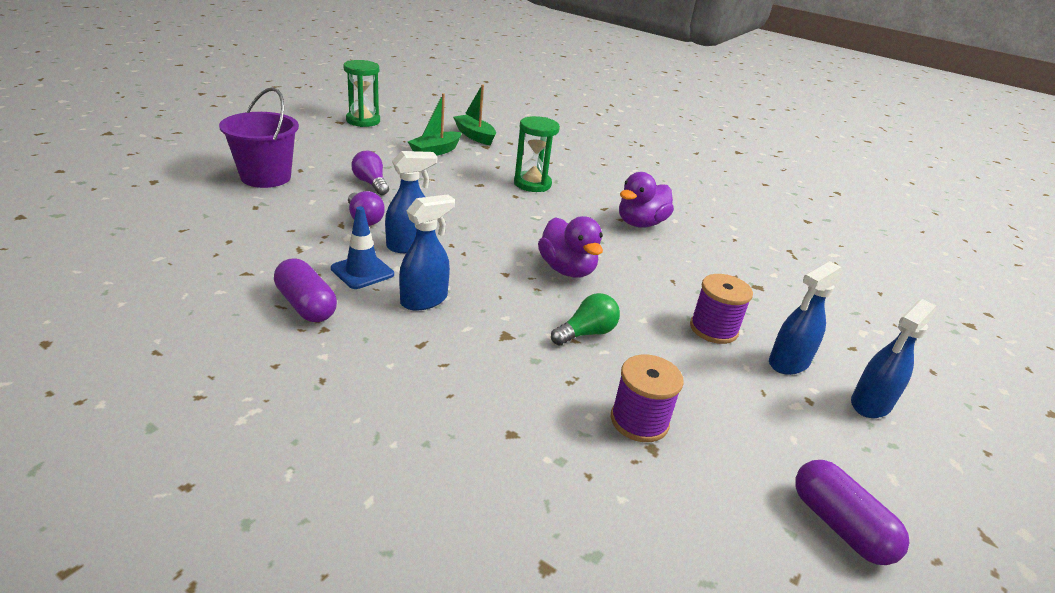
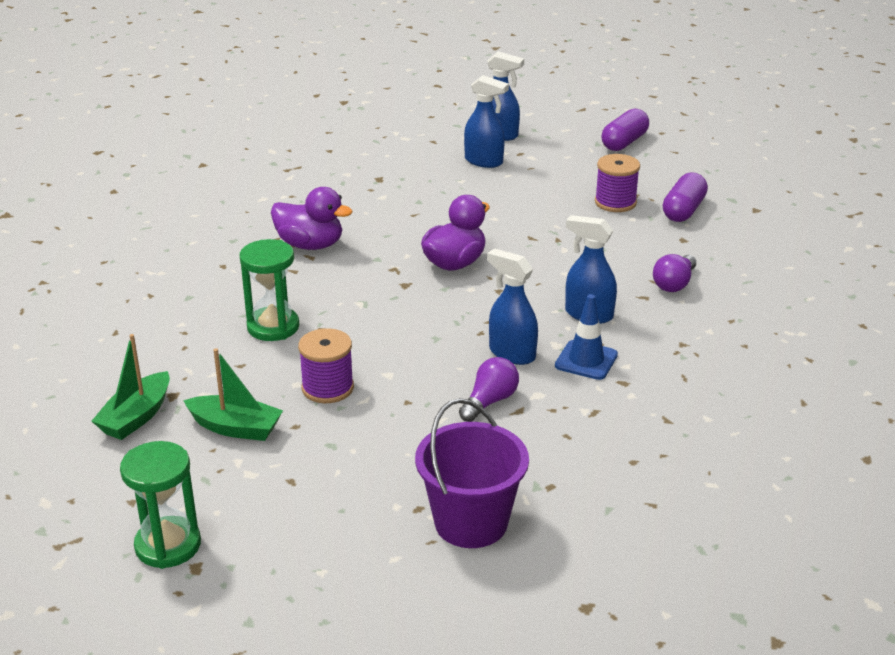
camera: 110 degrees left, 0 degrees up
(306, 305) = (667, 365): purple capsule -> purple capsule (683, 210)
(371, 183) = (397, 435): purple light bulb -> purple light bulb (674, 284)
(586, 333) = (543, 236): green light bulb -> none
(713, 329) = (472, 190): purple spool -> purple spool (327, 388)

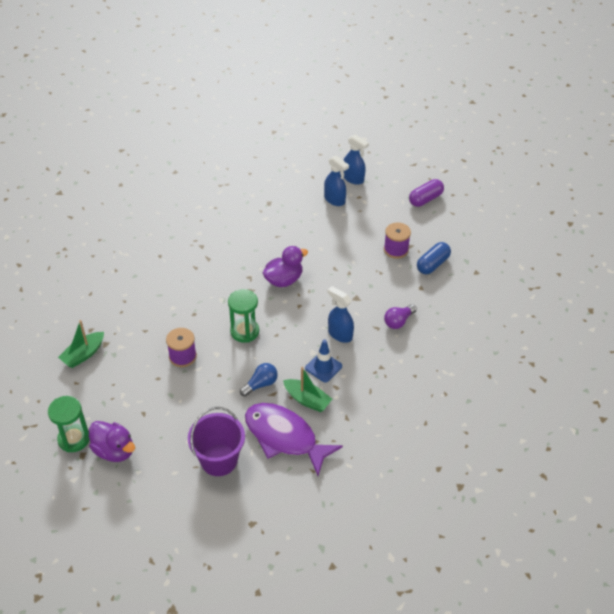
camera: 15 degrees right, 15 degrees up
(235, 428) = (128, 373): green boat -> green boat (307, 400)
(273, 327) = (170, 307): green hourglass -> green hourglass (244, 331)
(310, 245) = (211, 249): purple duck -> purple duck (114, 451)
(490, 401) = (260, 384): purple light bulb -> blue light bulb
(511, 353) = (286, 353): blue spray bottle -> none
(574, 466) = (284, 437): none -> purple fish
(683, 210) = (432, 264): purple capsule -> blue capsule

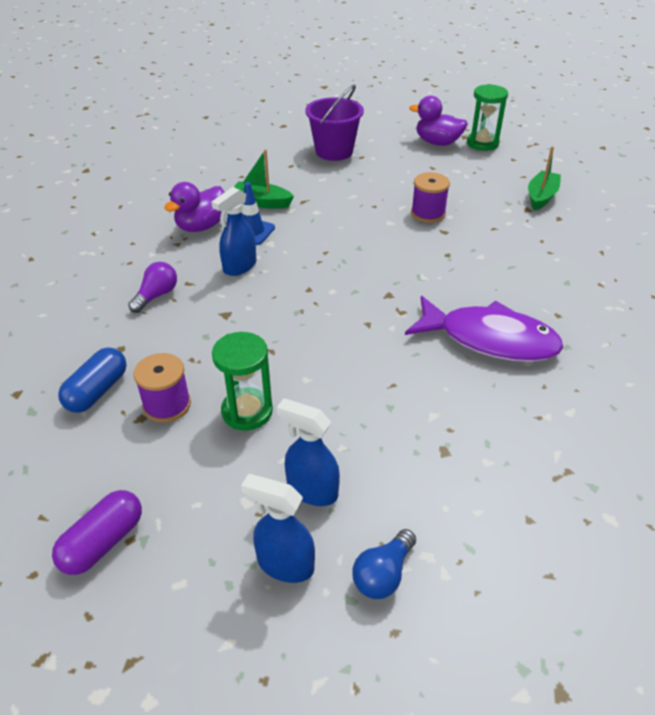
camera: 165 degrees right, 5 degrees down
(244, 331) = (368, 248): green hourglass -> green hourglass (247, 411)
(260, 384) = (321, 206): blue light bulb -> blue light bulb (383, 574)
(284, 280) = (346, 317): purple duck -> purple duck (201, 226)
(284, 437) = (276, 173): purple fish -> purple fish (490, 339)
(340, 334) = (239, 267): blue spray bottle -> blue spray bottle turned 105 degrees clockwise

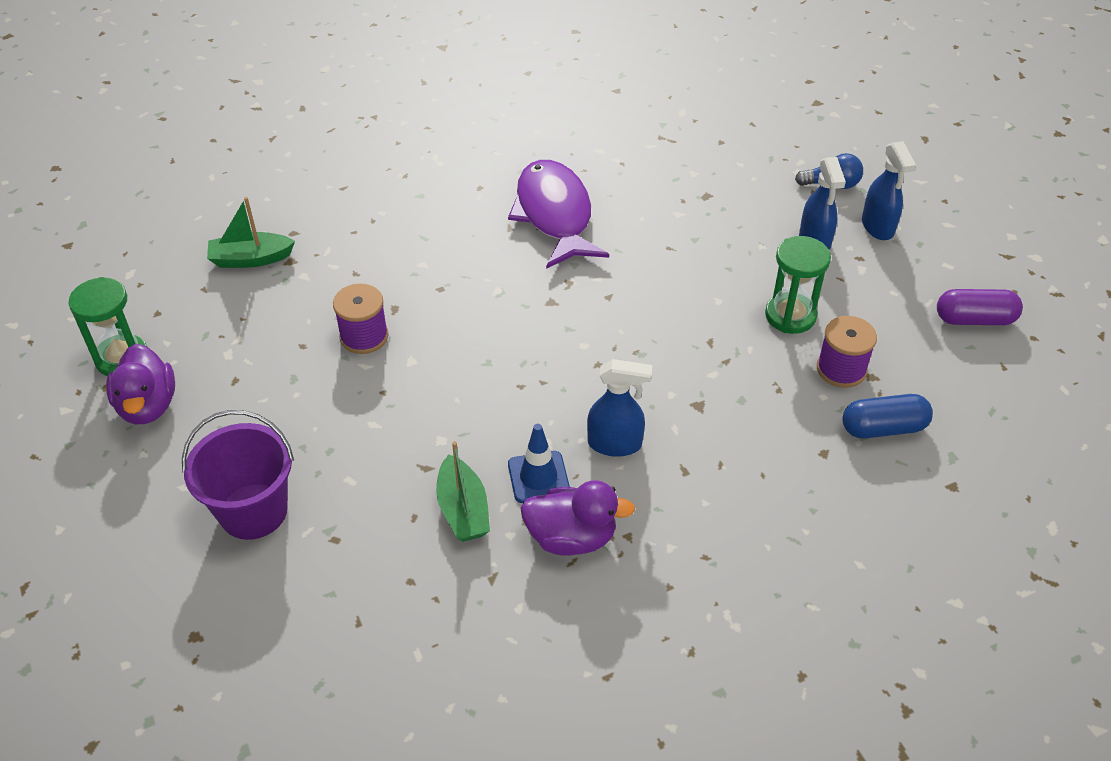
camera: 125 degrees left, 5 degrees up
(156, 296) = (730, 483): purple light bulb -> none

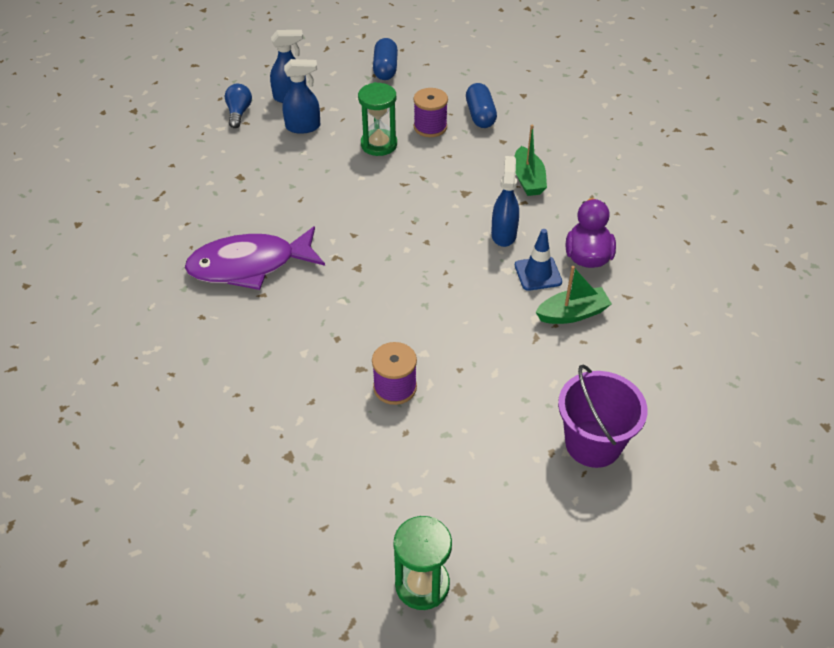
camera: 90 degrees left, 0 degrees up
(148, 406) = (484, 547): purple duck -> none
(251, 259) = (282, 491): green boat -> green boat (528, 179)
(974, 319) = (385, 69): purple capsule -> blue capsule

